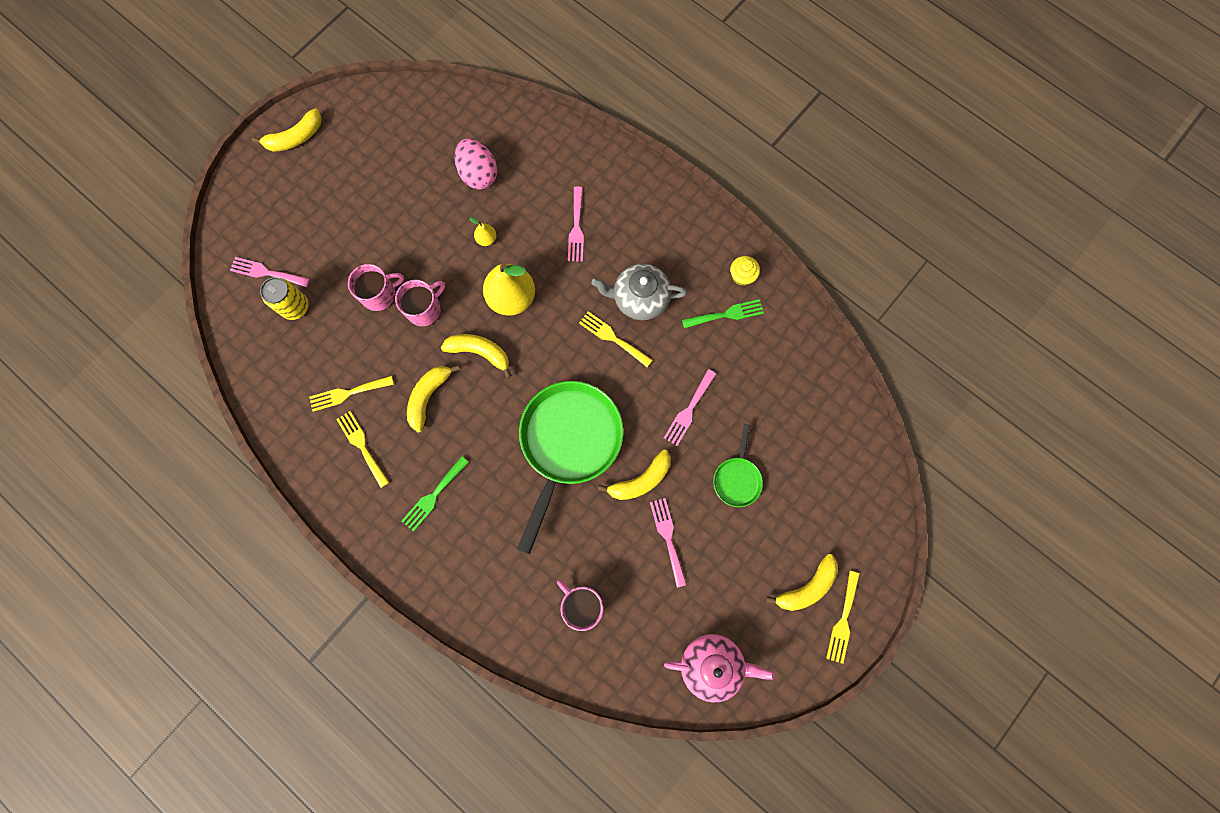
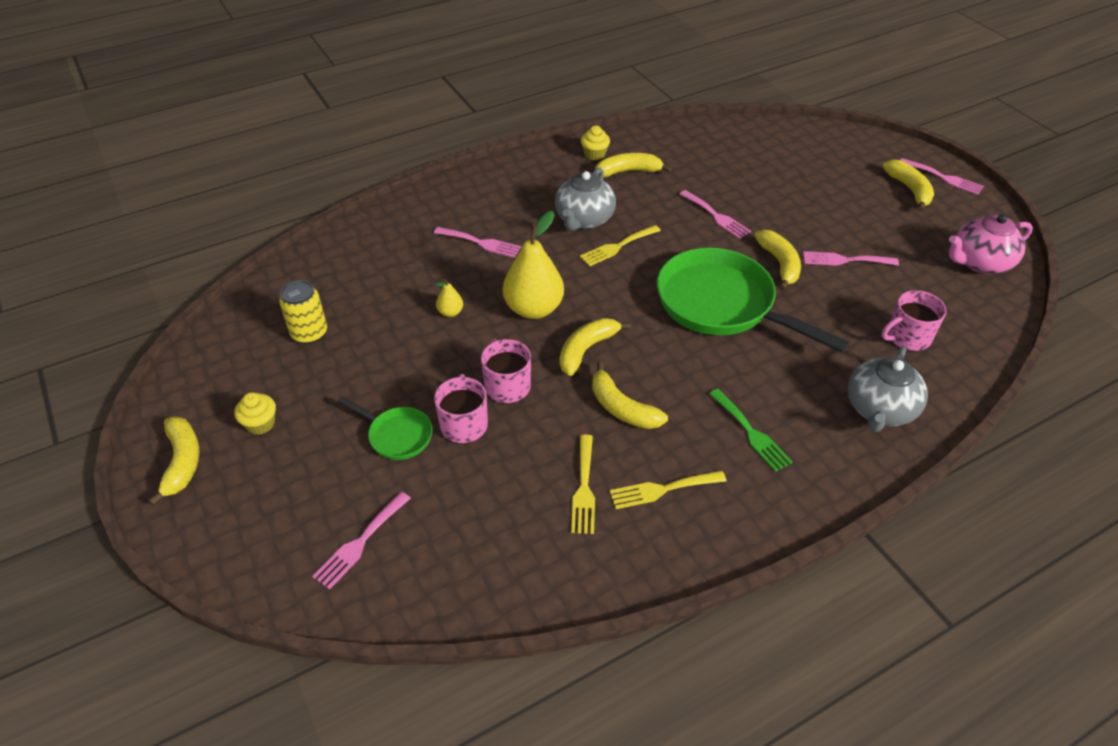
camera: 70 degrees left, 30 degrees down
(295, 307) = (432, 519): yellow can -> yellow can (309, 333)
(340, 166) = (260, 424): none -> yellow cupcake
(479, 174) = (366, 300): pink egg -> none
(488, 590) = (879, 409): none -> grey teapot
(712, 664) = (980, 262): pink teapot -> pink teapot turned 135 degrees counterclockwise
(726, 314) = (628, 171): green fork -> yellow banana
(737, 478) = (795, 204): green pan -> green pan (397, 435)
(843, 621) = (944, 178): yellow fork -> pink fork

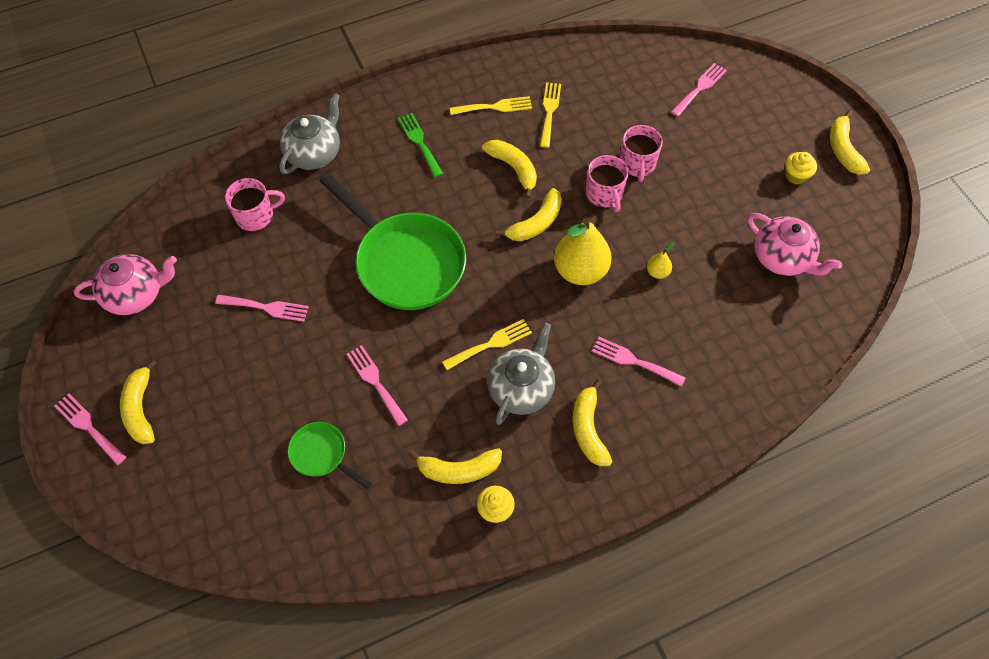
camera: 175 degrees left, 15 degrees up
(309, 333) = (782, 258): yellow can -> pink teapot
(397, 435) = (687, 159): green pan -> green pan (322, 454)
(779, 264) = (333, 308): yellow banana -> yellow banana (588, 429)

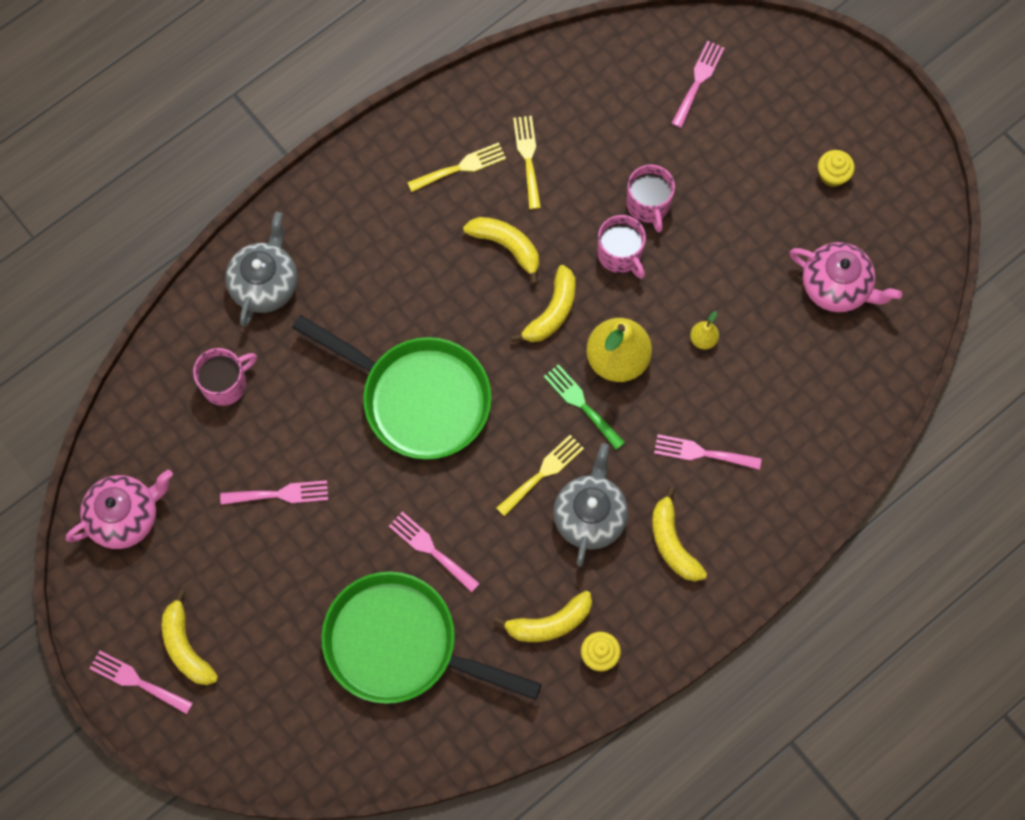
camera: 15 degrees left, 10 degrees up
(322, 454) = (400, 644): green pan -> green pan, size x2.12
(419, 142) = (385, 238): green fork -> green fork (581, 404)
(843, 150) = (880, 127): yellow banana -> none

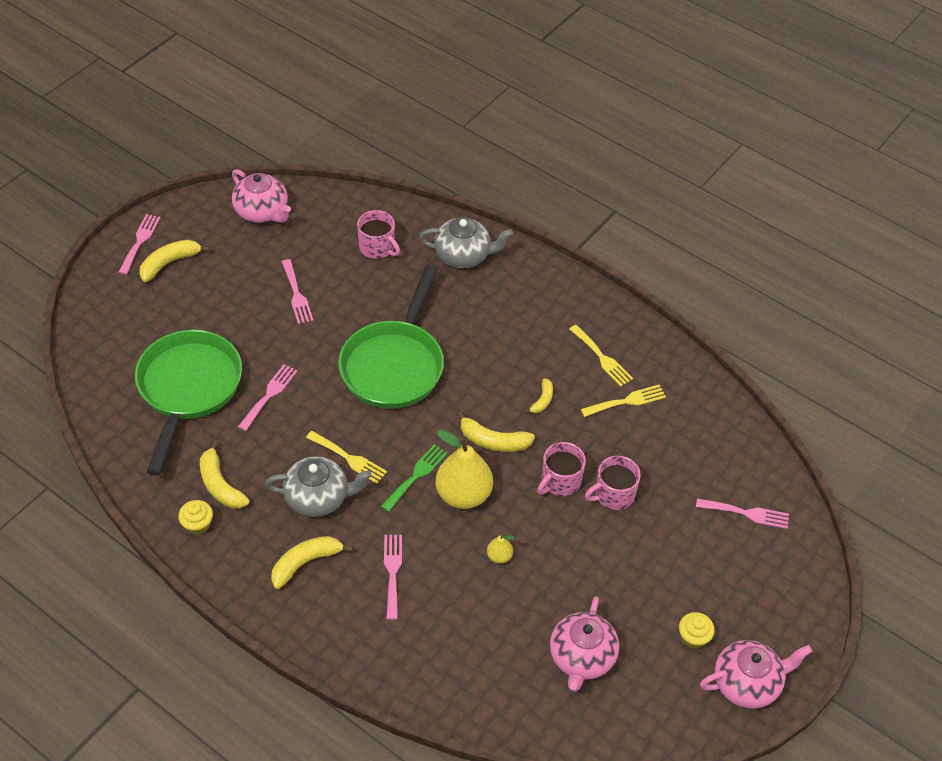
camera: 75 degrees right, 20 degrees down
(507, 246) = (542, 400): yellow banana -> yellow banana, size x0.59
(891, 141) = (747, 683): none -> pink teapot

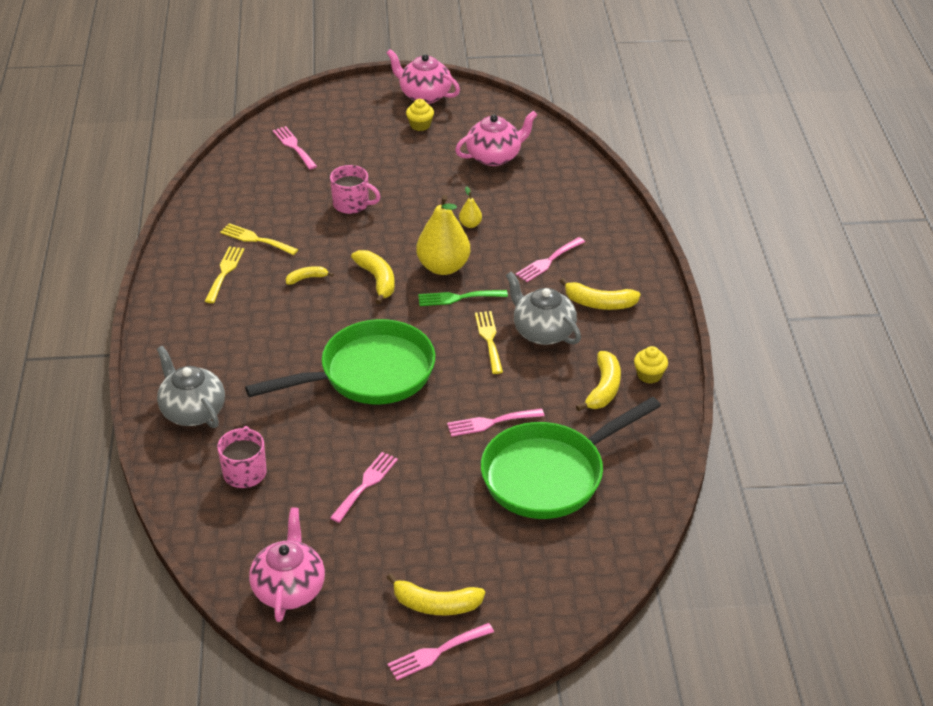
camera: 130 degrees left, 10 degrees down
(560, 481) = (372, 232): pink mug -> none

